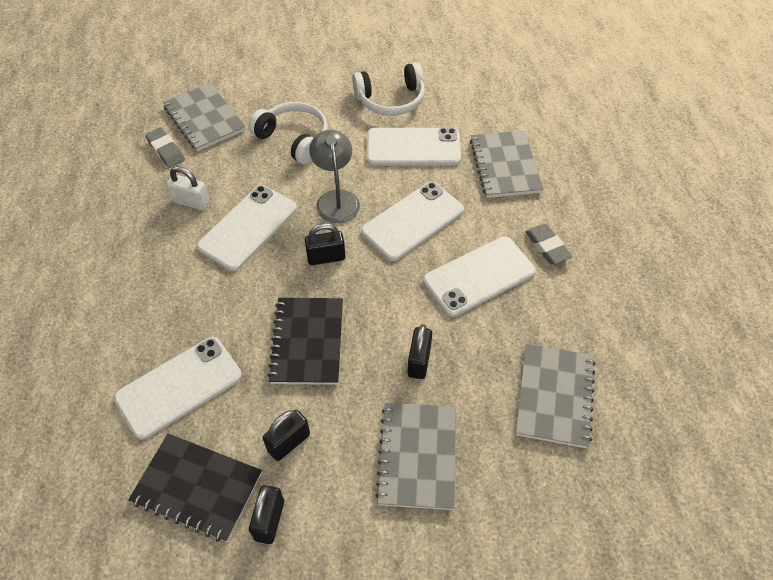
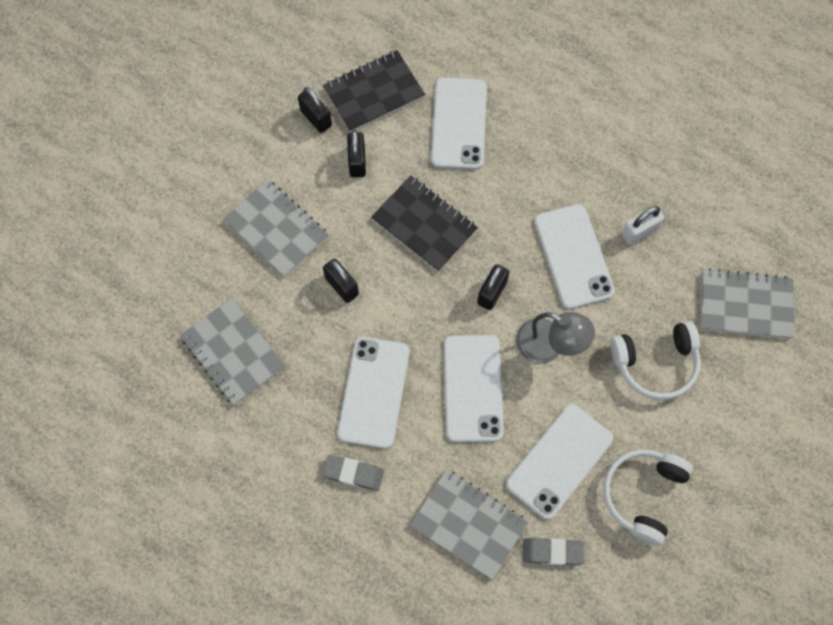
camera: 130 degrees right, 15 degrees up
(166, 150) = (724, 249): grey eraser -> grey eraser (552, 552)

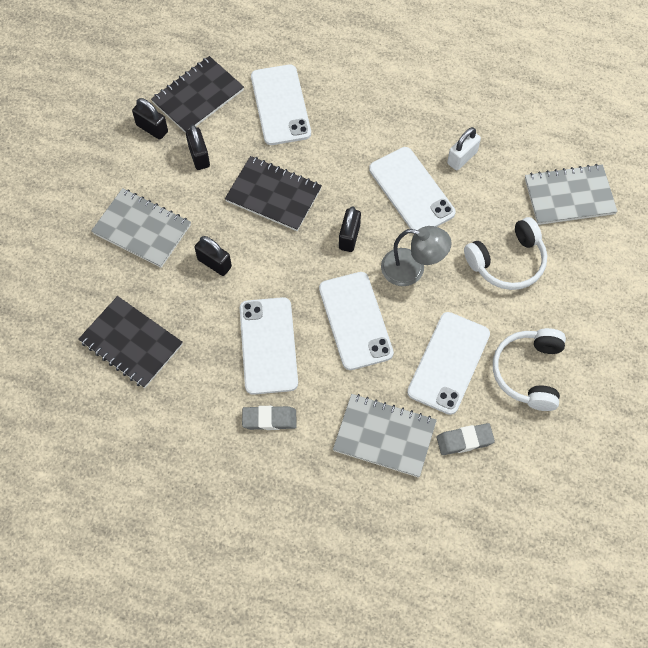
camera: 15 degrees left, 5 degrees down
(233, 353) = (131, 343): grey notebook -> black notebook

